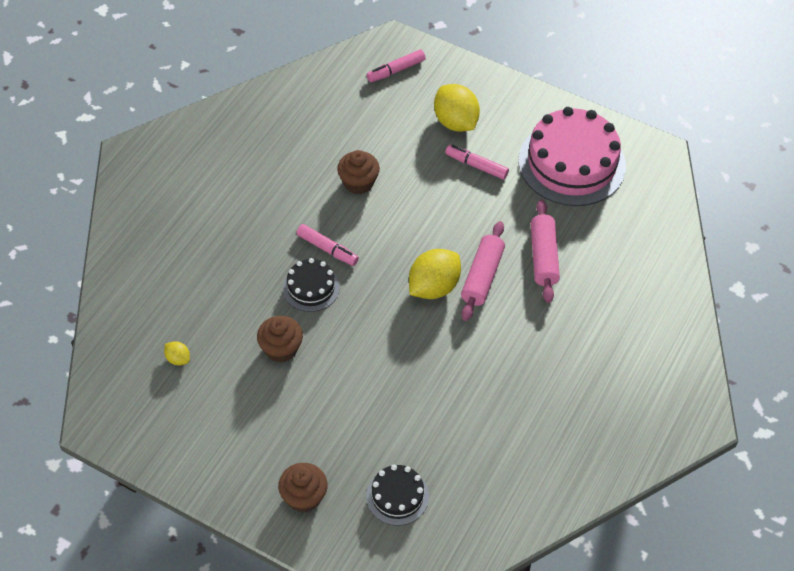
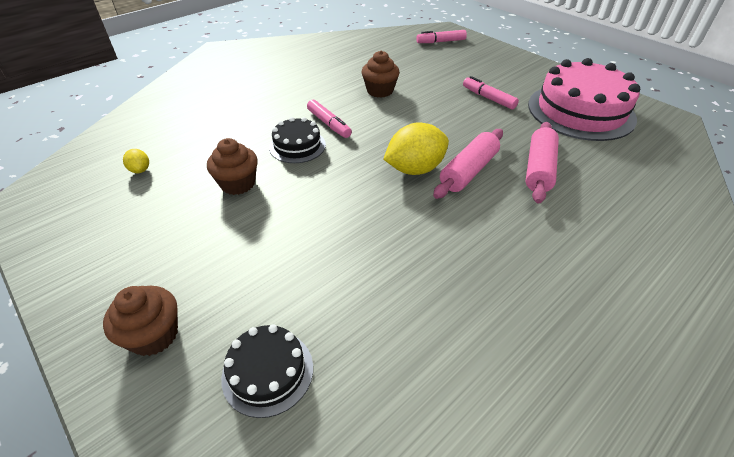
camera: 20 degrees right, 10 degrees down
(455, 122) = (478, 72): yellow lemon -> none

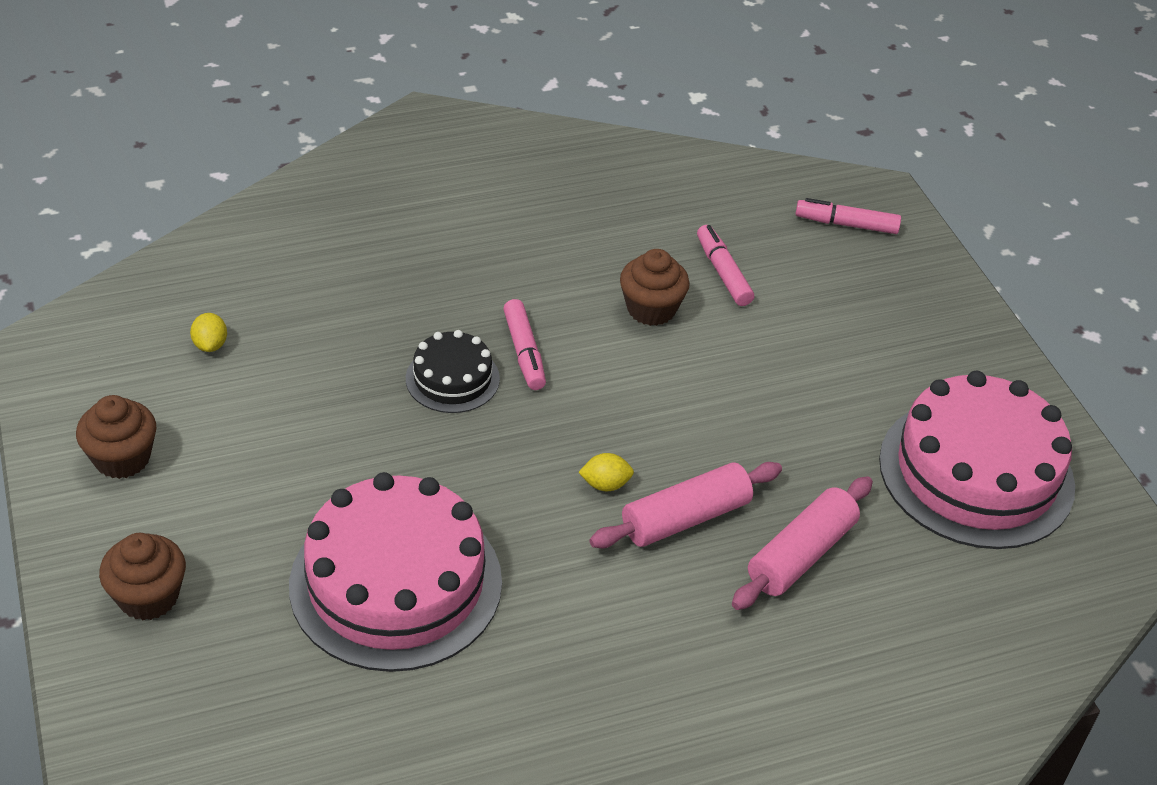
camera: 20 degrees right, 0 degrees up
(238, 183) = (334, 417): brown cupcake -> brown cupcake (122, 458)
(268, 372) = (255, 689): black cake -> none
(329, 261) = (396, 583): none -> pink cake
(415, 169) = (605, 484): yellow lemon -> yellow lemon, size x0.47
(488, 98) = (831, 389): pink marker -> pink marker (723, 272)

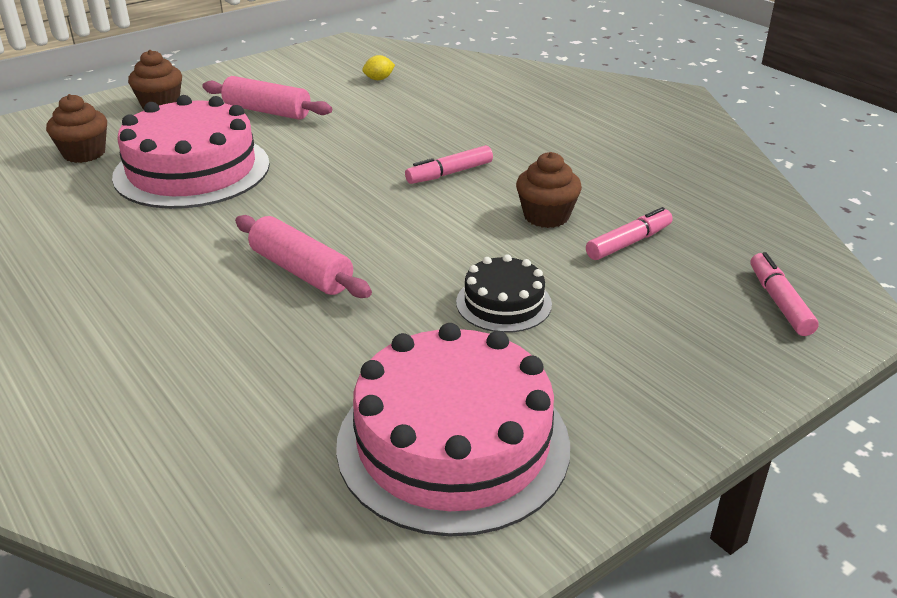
camera: 75 degrees right, 10 degrees down
(122, 458) = (268, 77): brown cupcake -> brown cupcake (84, 153)
(452, 378) = (401, 153): black cake -> black cake (503, 303)
(605, 484) = (323, 229): yellow lemon -> none
(801, 555) = (281, 338): pink rolling pin -> pink rolling pin (267, 111)

